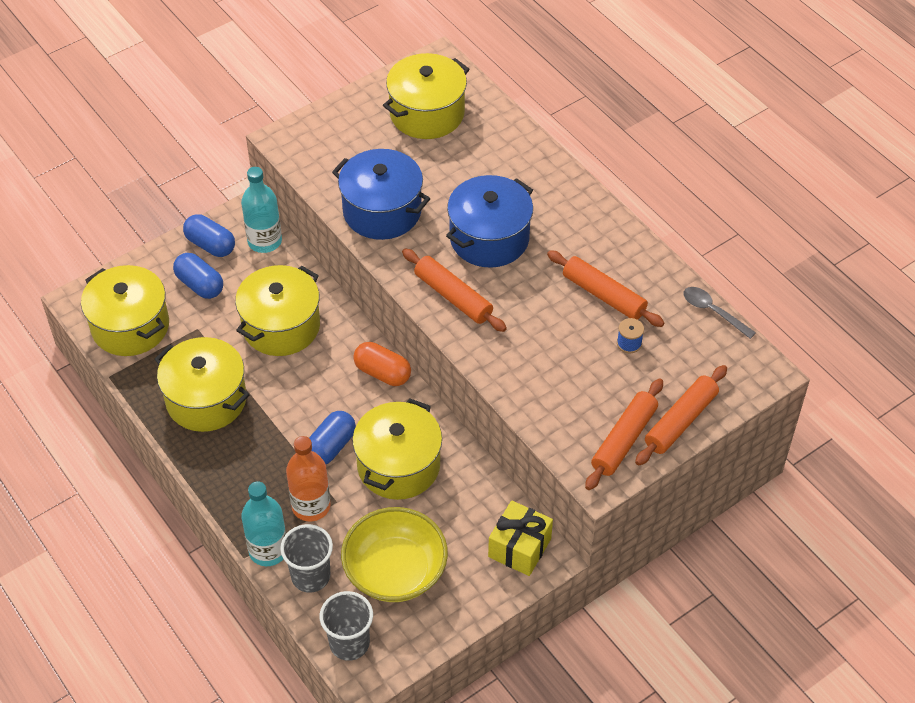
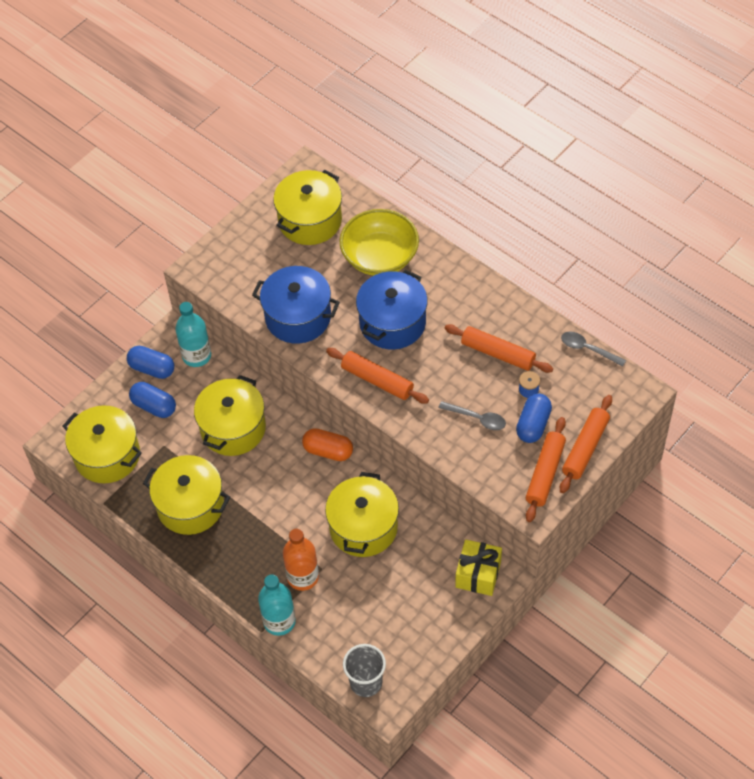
camera: 10 degrees left, 5 degrees up
(310, 576) = (319, 635): grey cup -> none
(330, 447) = (304, 523): blue capsule -> blue capsule (533, 425)
(395, 571) = (385, 615): yellow bowl -> yellow bowl (380, 257)
(559, 362) = (477, 418): none -> grey spoon

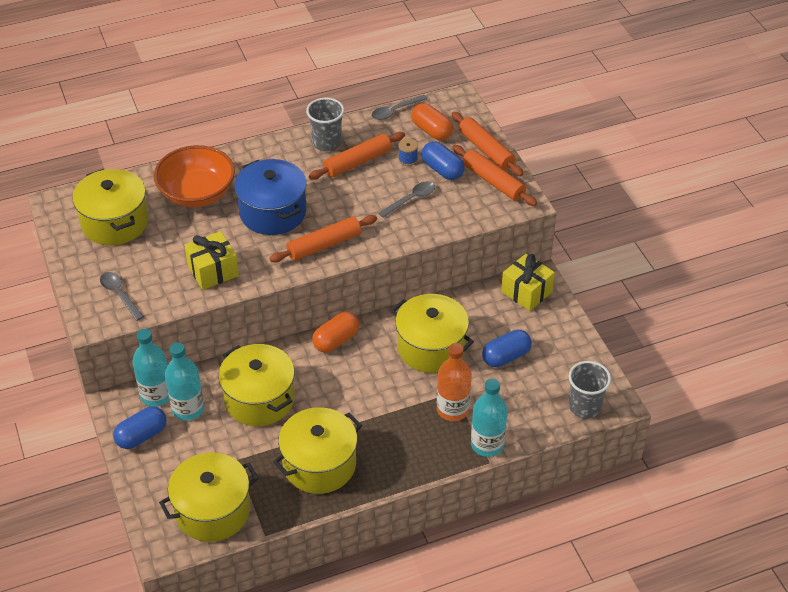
camera: 65 degrees left, 10 degrees down
(154, 406) = (186, 450): blue capsule -> blue capsule (506, 356)
(195, 384) = (188, 409): none -> turquoise bottle
(234, 269) = (119, 294): none -> grey spoon
(298, 317) = (213, 271): blue pot -> yellow gift
(380, 257) = (197, 193): yellow bowl -> orange bowl
(507, 317) = (326, 143): none -> grey cup
(581, 391) = (431, 131): none -> orange capsule

